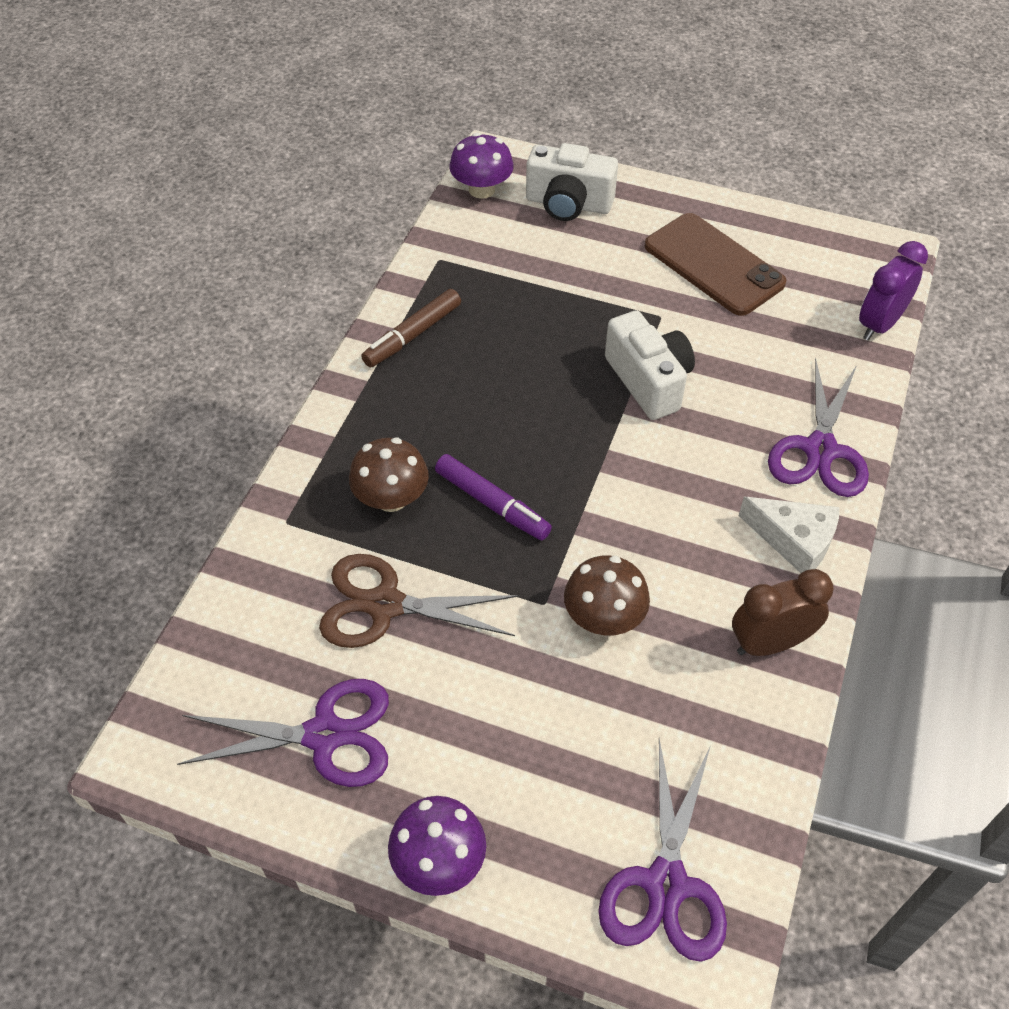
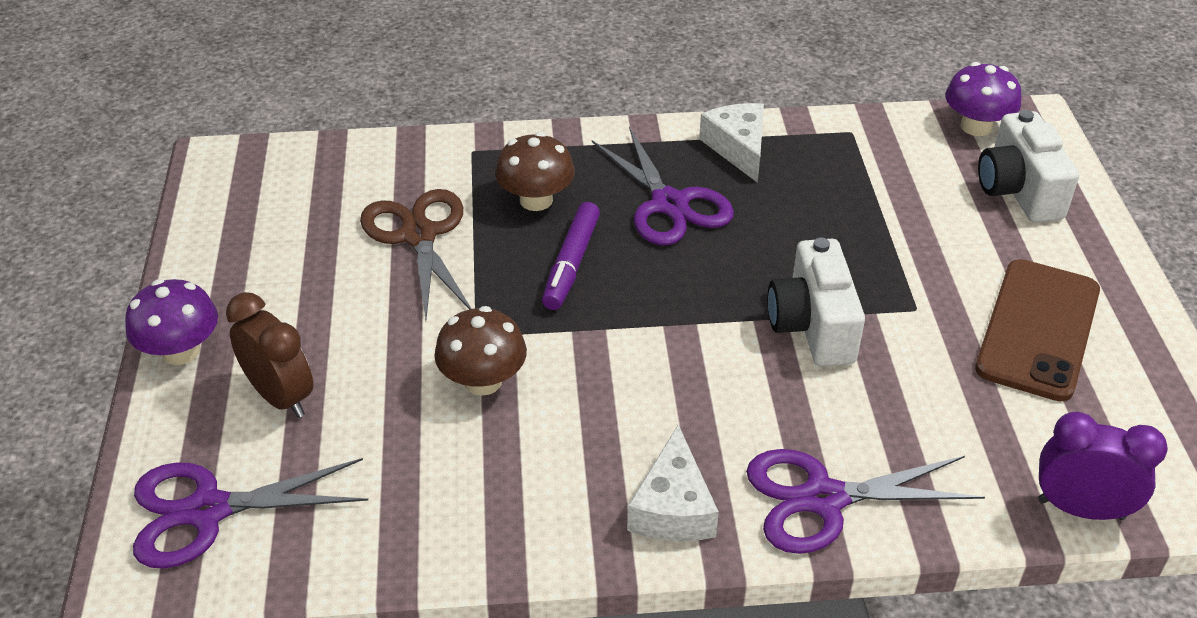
camera: 65 degrees right, 10 degrees down
(324, 735) = (273, 245): purple scissors -> purple scissors (669, 204)
(412, 335) = (738, 148): brown marker -> white cheese
(649, 381) = (812, 326): white camera -> white camera turned 135 degrees clockwise
(770, 643) = (521, 520): brown clock -> brown clock (280, 397)

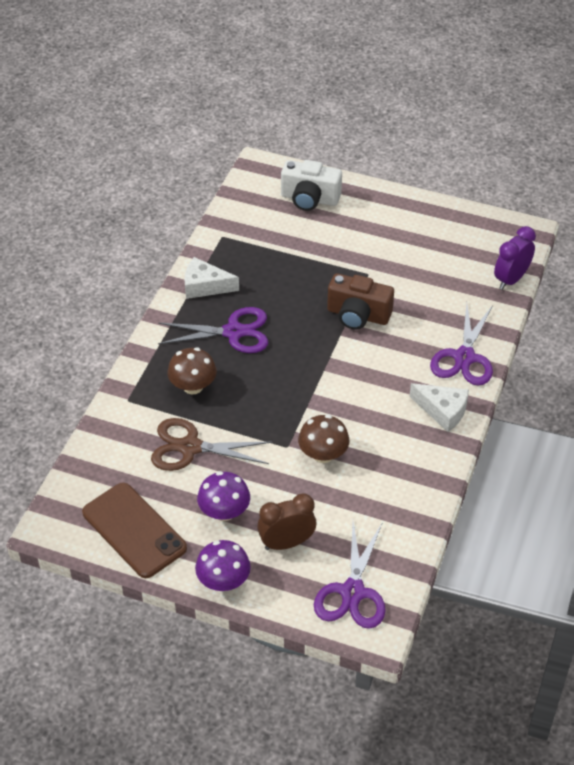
camera: 65 degrees left, 5 degrees up
(571, 264) = (256, 389): purple marker -> none
(812, 326) = (358, 315): white camera -> brown camera
(976, 126) = (251, 189): purple mushroom -> purple mushroom (224, 512)
(1038, 329) = (405, 240): brown phone -> brown phone (134, 530)

